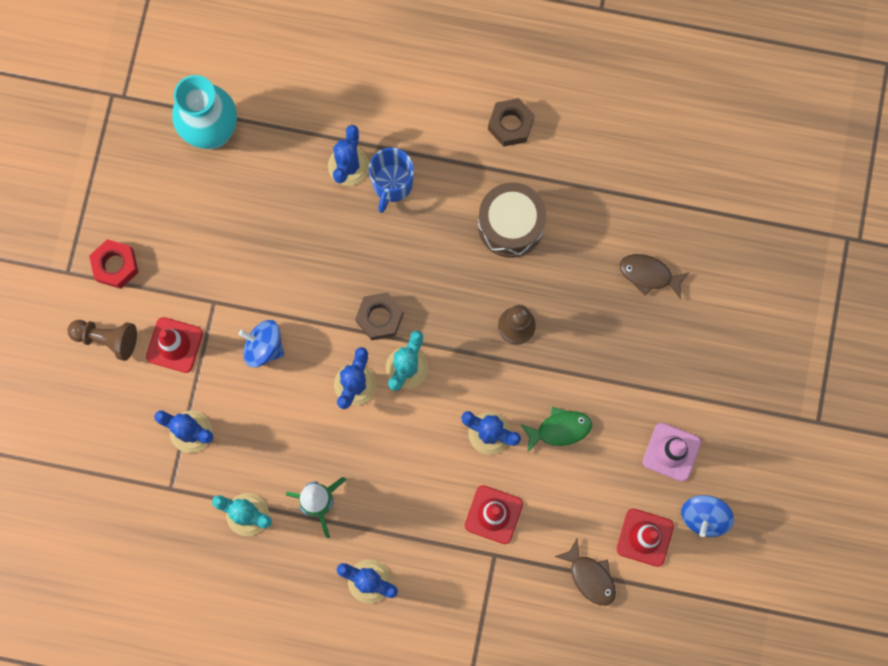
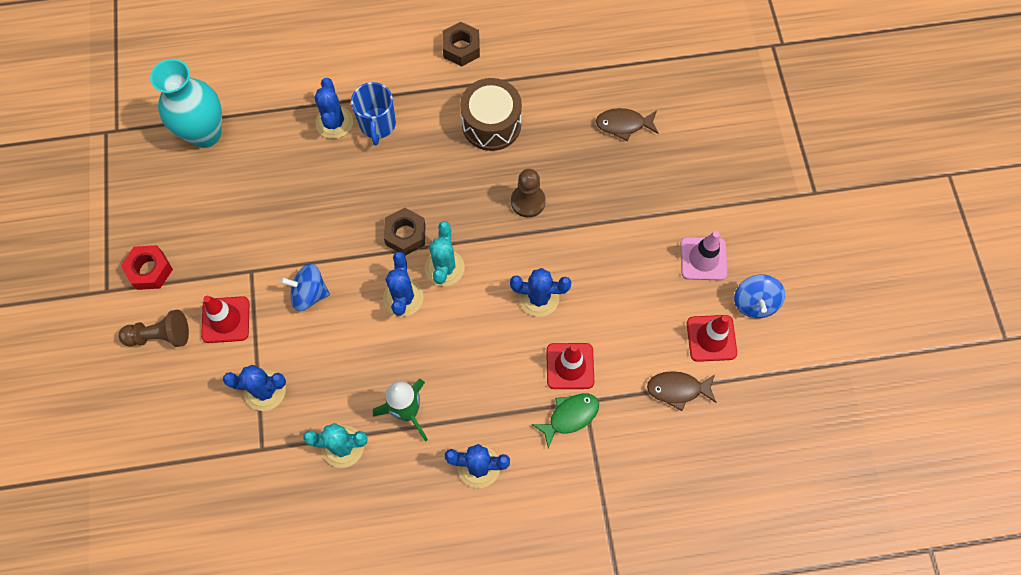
camera: 20 degrees left, 10 degrees down
(559, 429) = (599, 273): green fish -> green fish (570, 416)
(590, 576) = (677, 389): brown fish -> brown fish turned 150 degrees clockwise

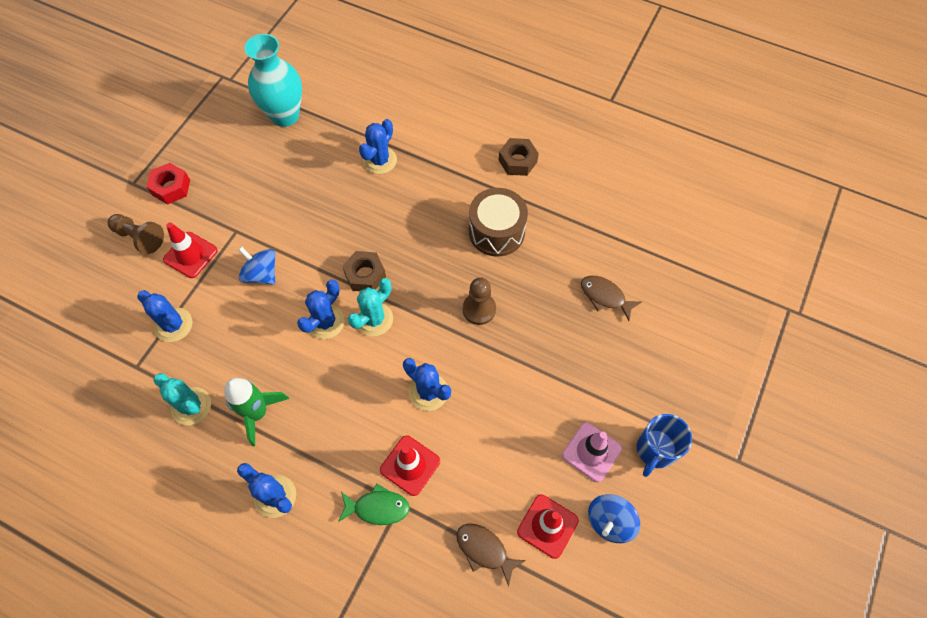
camera: 35 degrees right, 5 degrees down
(377, 125) = (410, 181): blue mug -> blue mug (655, 450)

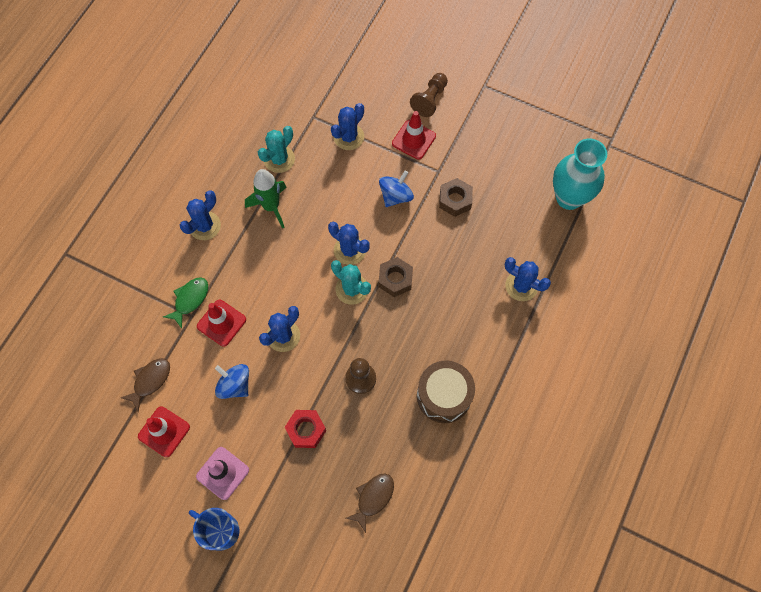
camera: 90 degrees right, 5 degrees up
(171, 187) = (481, 115): red nut -> red nut (306, 430)
(377, 507) = (190, 300): green fish -> green fish turned 150 degrees counterclockwise
(517, 161) = (529, 419): brown nut -> brown nut (455, 200)
(609, 521) = (163, 484): blue spinning top -> blue spinning top (235, 385)

